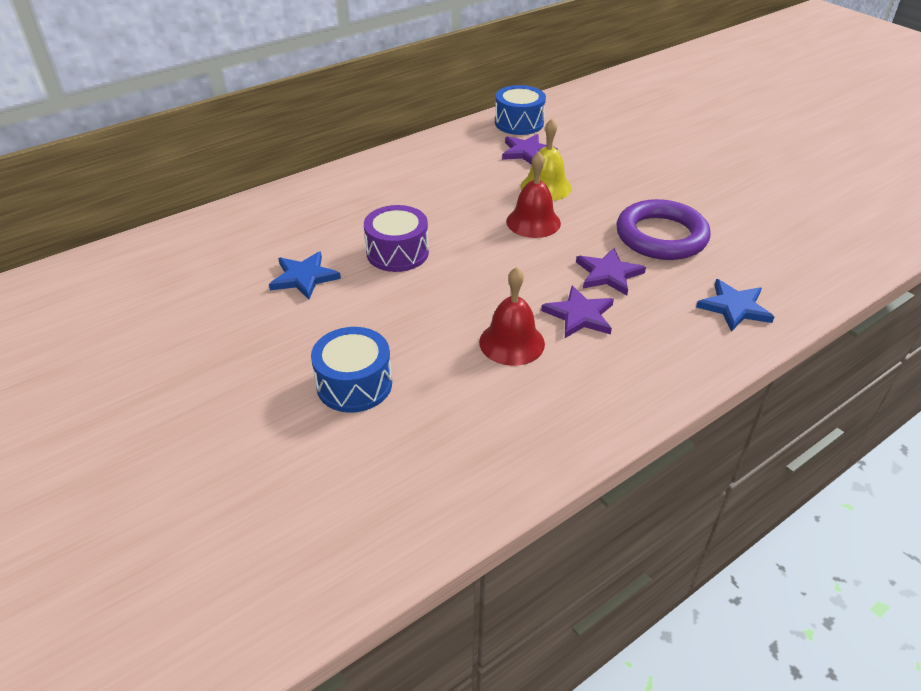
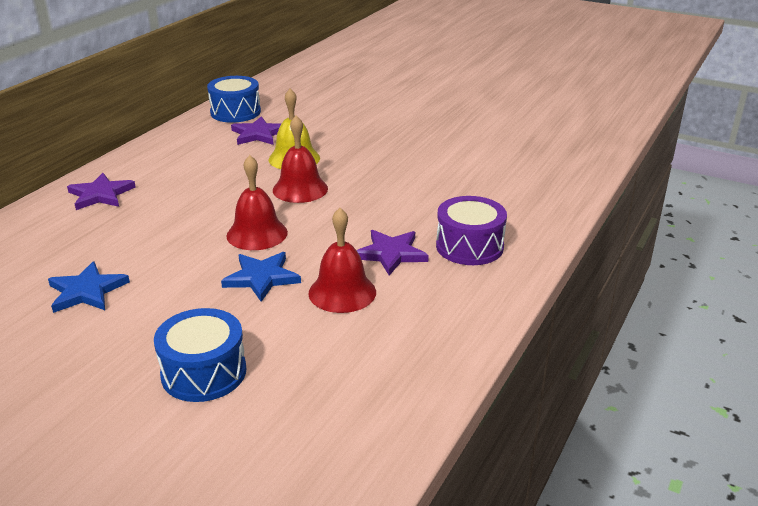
camera: 25 degrees left, 10 degrees down
(397, 253) = (178, 245): purple drum -> purple drum (469, 246)
(469, 259) = (257, 234): none -> red bell
(608, 274) = (396, 215): purple star -> purple star (100, 195)
(661, 236) = (423, 175): purple ring -> none
(734, 307) = (518, 215): blue star -> blue star (262, 278)

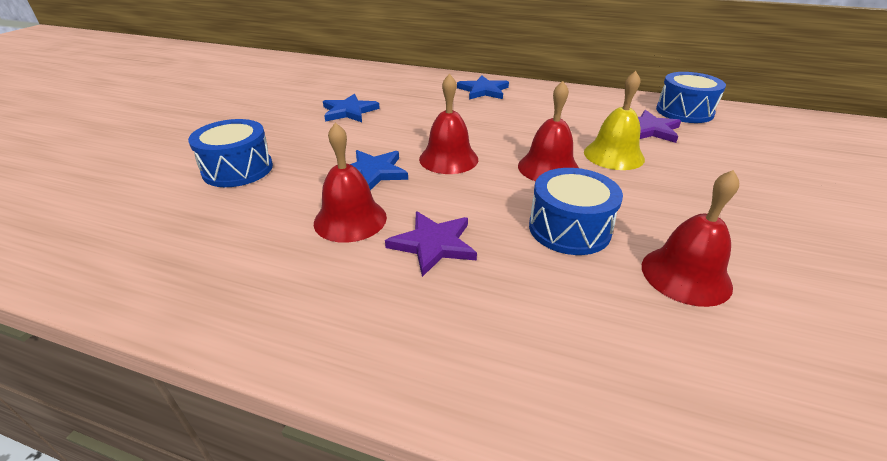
camera: 80 degrees right, 5 degrees up
(100, 195) = (483, 90): purple star -> blue star
(389, 197) = (569, 229): none -> blue drum
(447, 171) = (685, 275): none -> red bell
(469, 246) = (471, 315): purple drum -> none

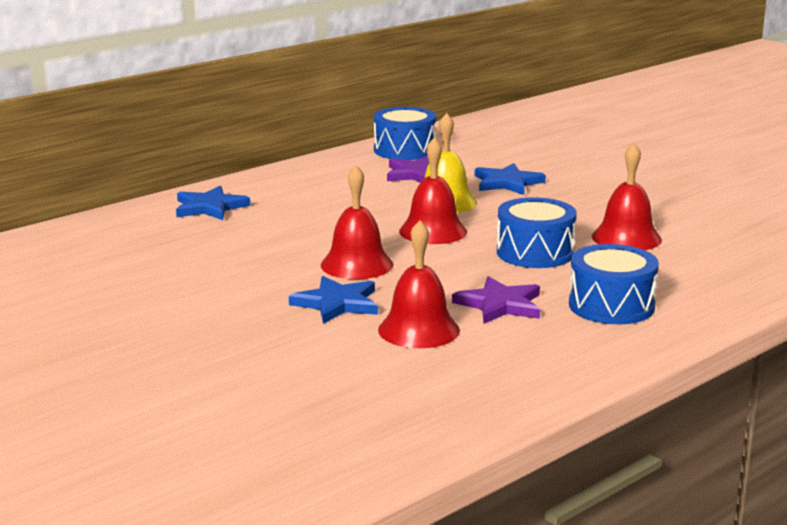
camera: 60 degrees left, 15 degrees down
(238, 169) = (226, 371): blue drum -> blue drum (611, 306)
(349, 111) = (148, 286): blue star -> blue star (507, 183)

